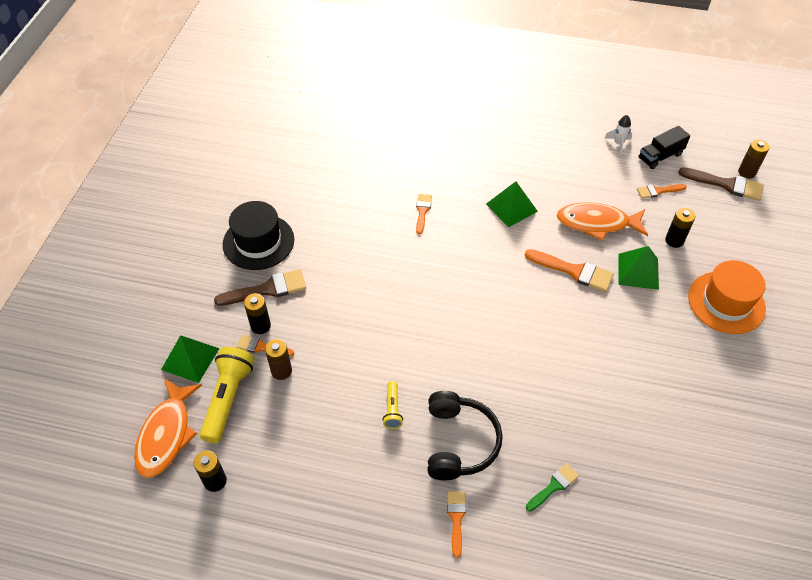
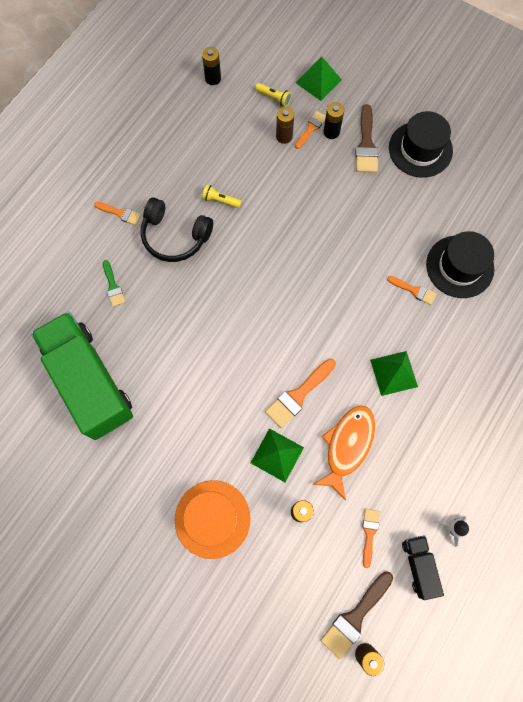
camera: 110 degrees right, 20 degrees up
(166, 434) = (260, 57): orange fish -> none
(228, 399) = (274, 98): yellow flashlight -> yellow flashlight, size x0.52
(382, 184) = (459, 266): none -> black hat
(674, 464) = (89, 381): none -> green truck

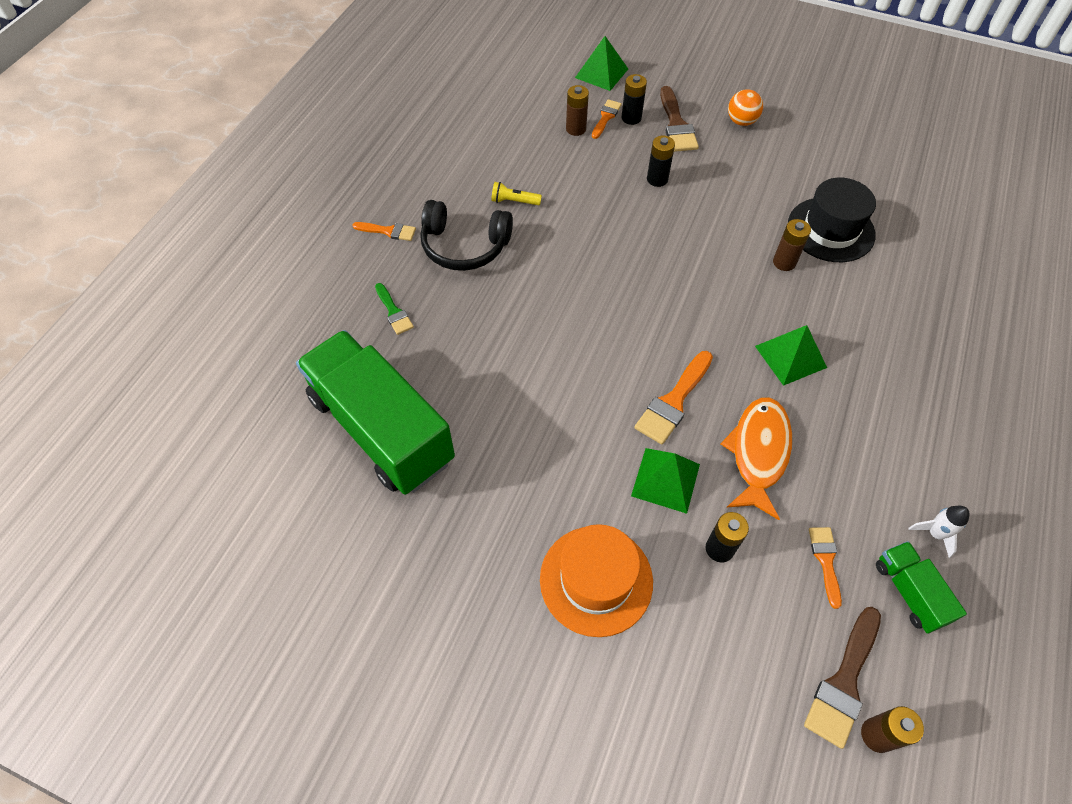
camera: 10 degrees left, 15 degrees down
(213, 78) = (475, 85): black battery -> black battery (657, 179)
(274, 98) = (553, 94): yellow flashlight -> none
(414, 290) = (784, 262): orange brush -> brown battery
(418, 565) = (909, 592): black truck -> green truck
(420, 149) = (741, 121): black hat -> orange ball

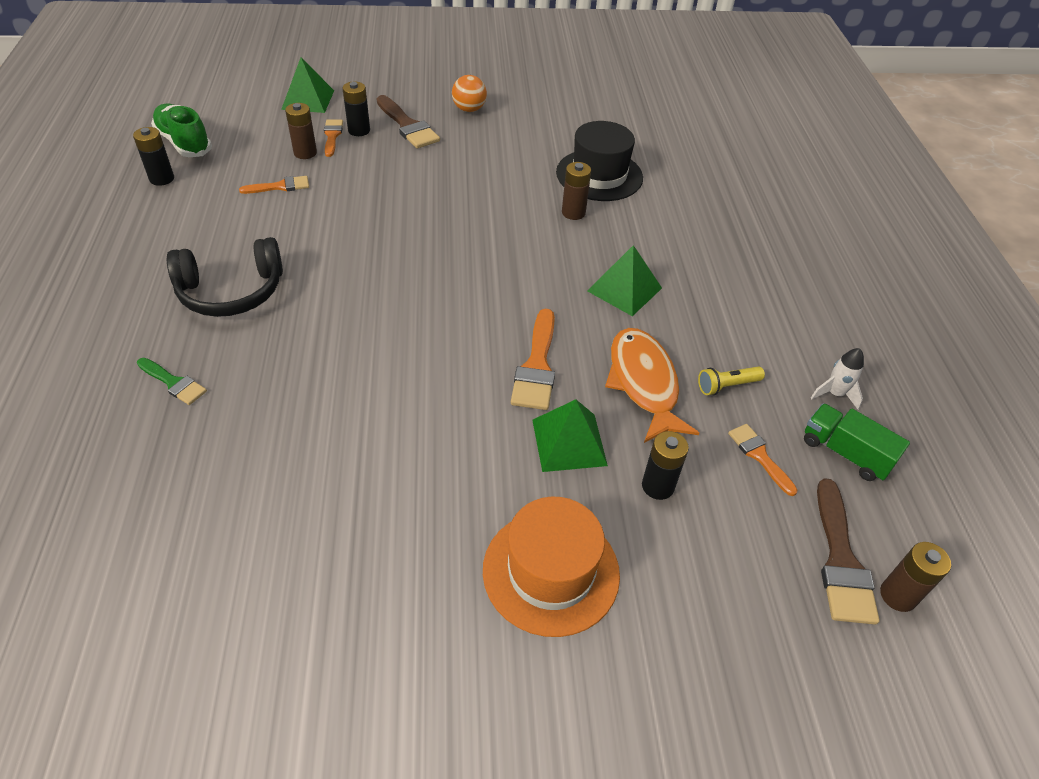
camera: 30 degrees left, 10 degrees down
(381, 429) = (215, 514): green truck -> none
(388, 231) = (128, 303): orange brush -> orange brush (280, 186)
(484, 91) = (184, 143): none -> green shoe
(514, 201) = (269, 234): yellow flashlight -> yellow flashlight (727, 386)
(657, 179) = (413, 176): black battery -> black battery (162, 179)

